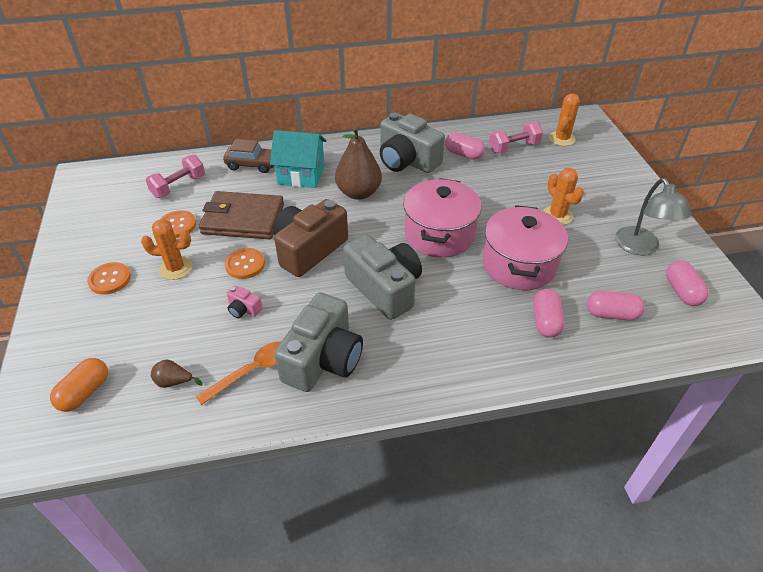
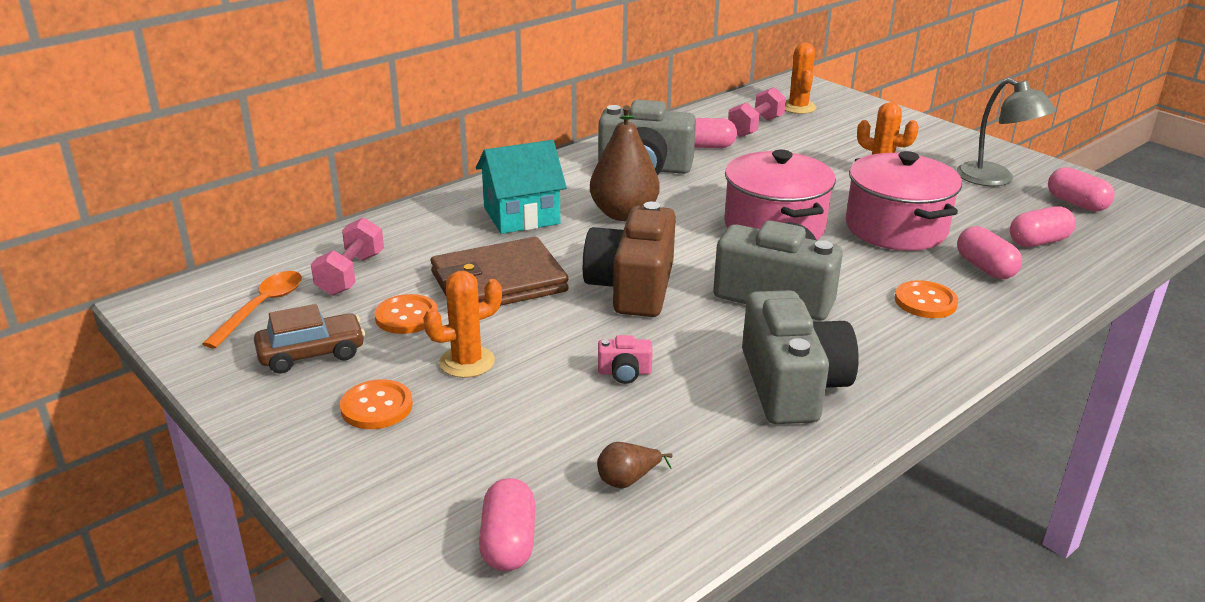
camera: 30 degrees left, 15 degrees down
(85, 392) = (508, 543): orange capsule -> pink capsule
(245, 264) = (564, 327): orange button -> orange button (925, 301)
(252, 164) = (436, 223): brown car -> brown car (312, 354)
(252, 371) = (718, 429): orange spoon -> orange spoon (262, 307)

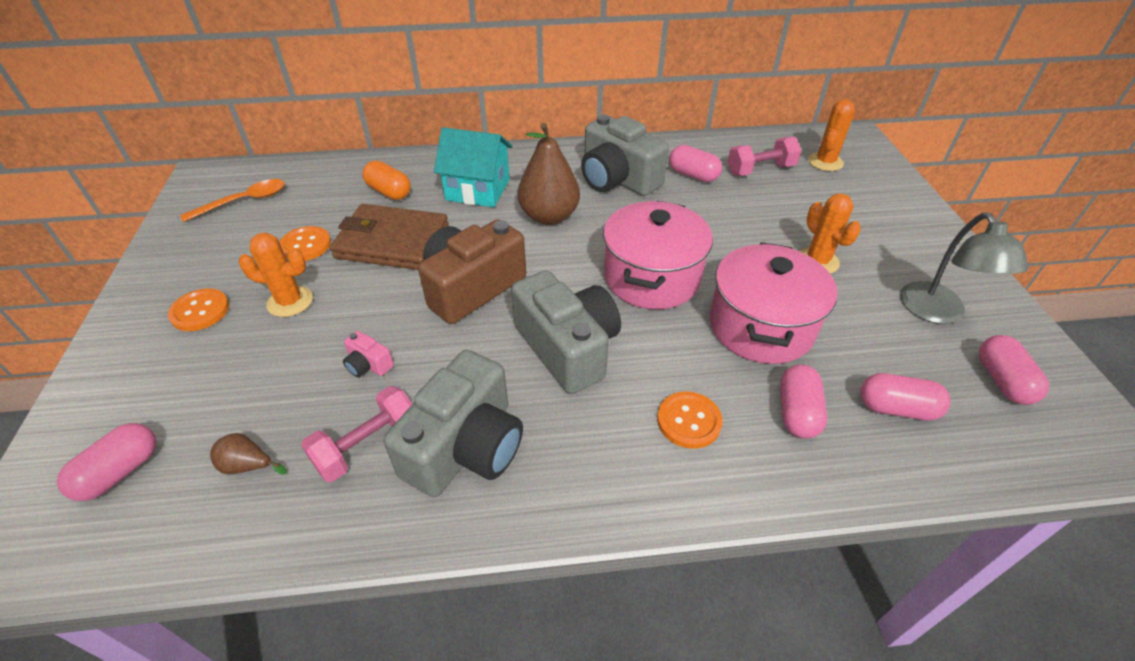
camera: 35 degrees right, 15 degrees up
(312, 354) = (222, 250): brown car -> none
(351, 274) = (319, 196): pink dumbbell -> pink dumbbell (368, 445)
(428, 246) = (389, 192): none -> orange capsule

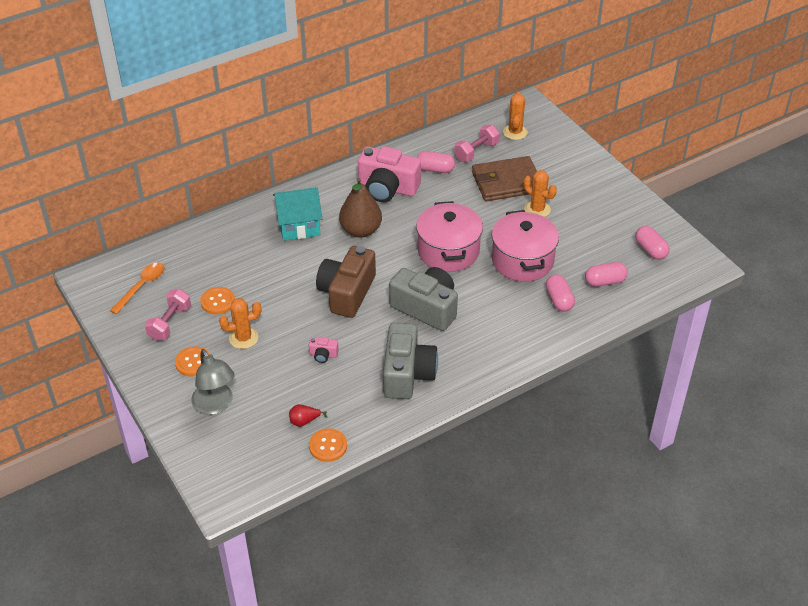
camera: 25 degrees left, 0 degrees up
(120, 472) = (240, 448): pink capsule -> none
(248, 466) = (304, 421): brown pear -> red pear
(368, 445) = (357, 391): pink dumbbell -> pink dumbbell (170, 323)
(389, 192) = (239, 246): orange capsule -> none
(392, 242) = (273, 281): brown wallet -> brown wallet (506, 182)
(617, 179) = (387, 188): grey camera -> pink camera
(689, 421) = (509, 323): orange button -> orange button (328, 446)
(937, 313) = (611, 221): grey lamp -> grey lamp (215, 405)

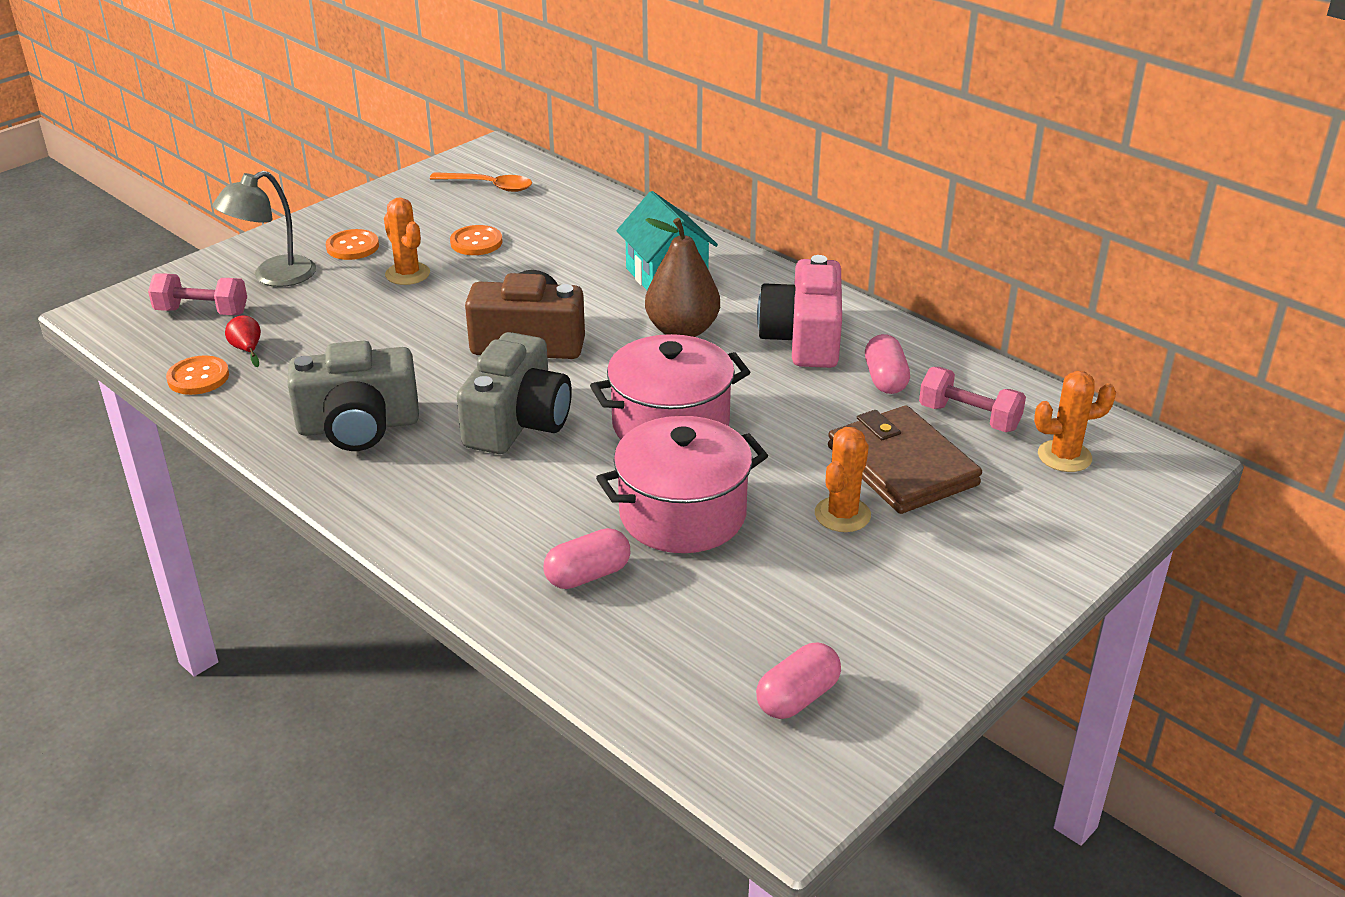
camera: 75 degrees right, 10 degrees down
(170, 323) = (424, 217): pink dumbbell -> pink dumbbell (202, 312)
(323, 355) = (387, 343): pink camera -> none
(605, 281) = (665, 634): pink capsule -> none

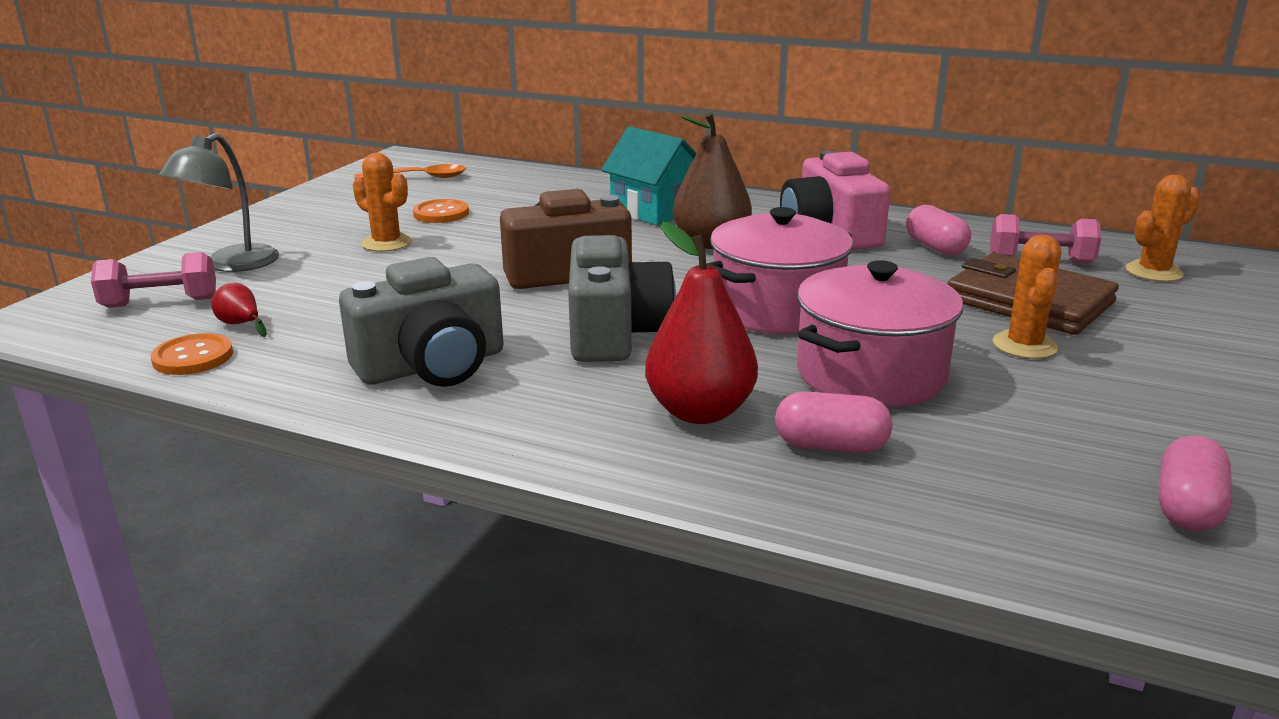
camera: 20 degrees left, 10 degrees down
(352, 246) = (308, 232): orange button -> none
(519, 519) = (700, 412): none -> red pear
(588, 575) = (831, 446): pink capsule -> pink capsule turned 60 degrees clockwise

